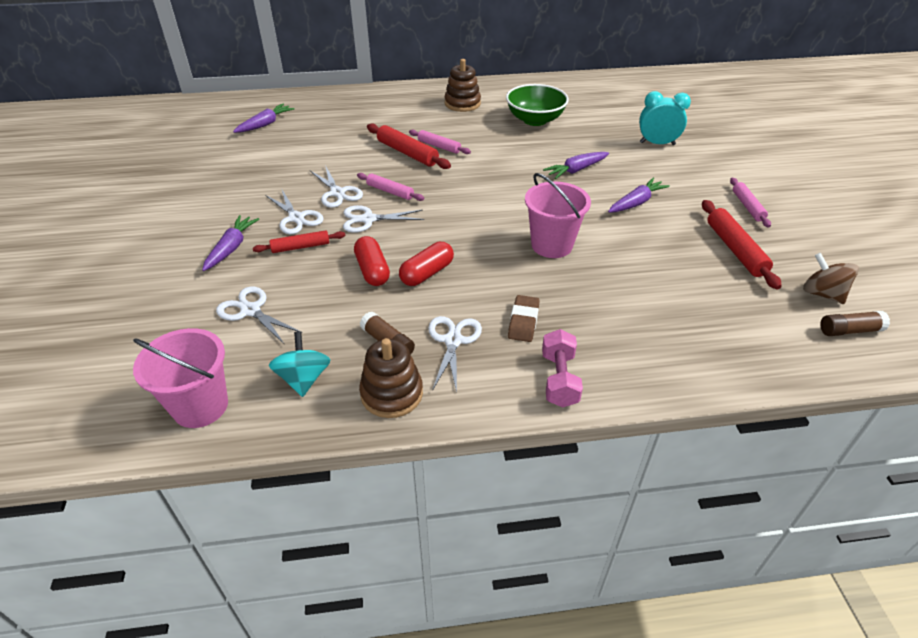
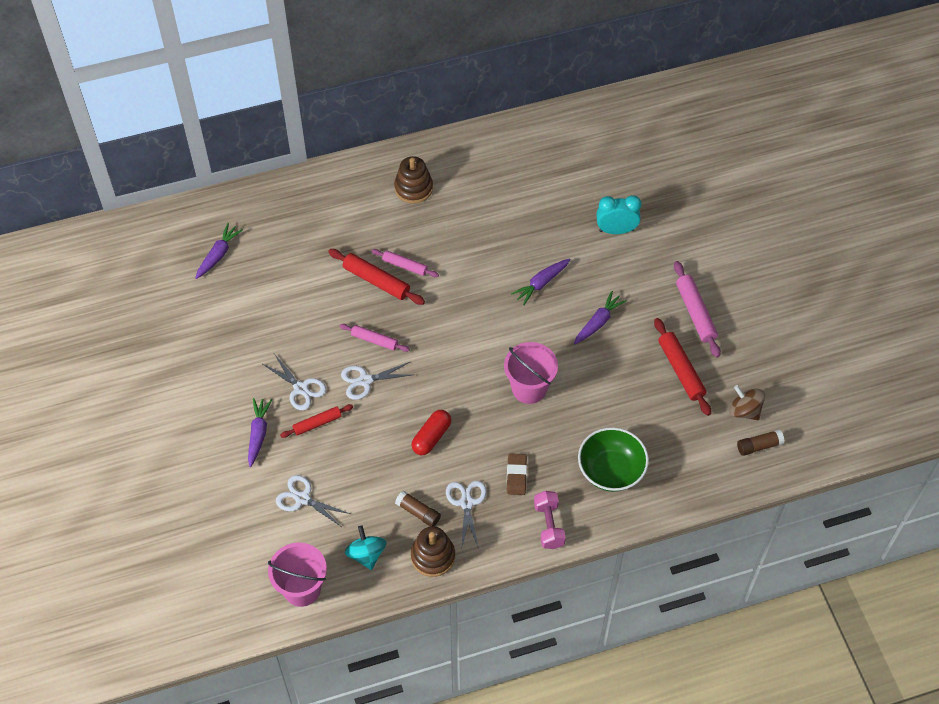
camera: 10 degrees left, 15 degrees up
(337, 193) = (326, 349): white scissors -> none
(372, 270) = (386, 441): red capsule -> none
(535, 120) = (493, 207): green bowl -> green bowl (611, 470)
(747, 206) = (695, 313): pink rolling pin -> pink rolling pin, size x1.55

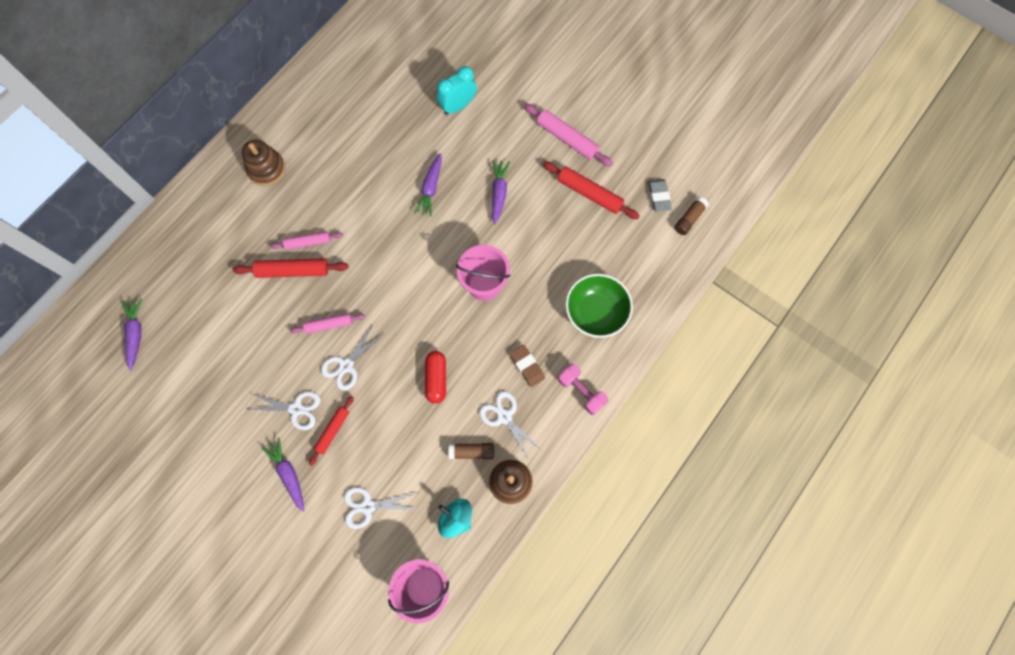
camera: 35 degrees left, 15 degrees up
(744, 410) = (659, 197): brown spinning top -> grey eraser

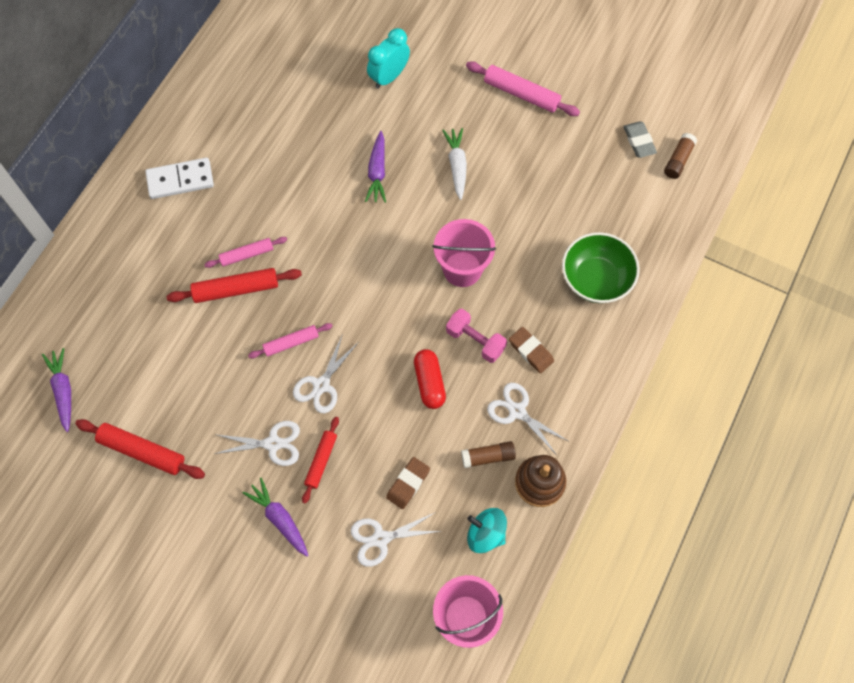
camera: 10 degrees left, 5 degrees down
(266, 169) = (180, 180): brown stacking toy -> white domino
(400, 463) = (408, 483): none -> brown eraser
(499, 193) = (457, 166): purple carrot -> white carrot
(581, 391) = (598, 368): pink dumbbell -> pink dumbbell (475, 340)
(589, 194) = (560, 150): red rolling pin -> red rolling pin (142, 451)

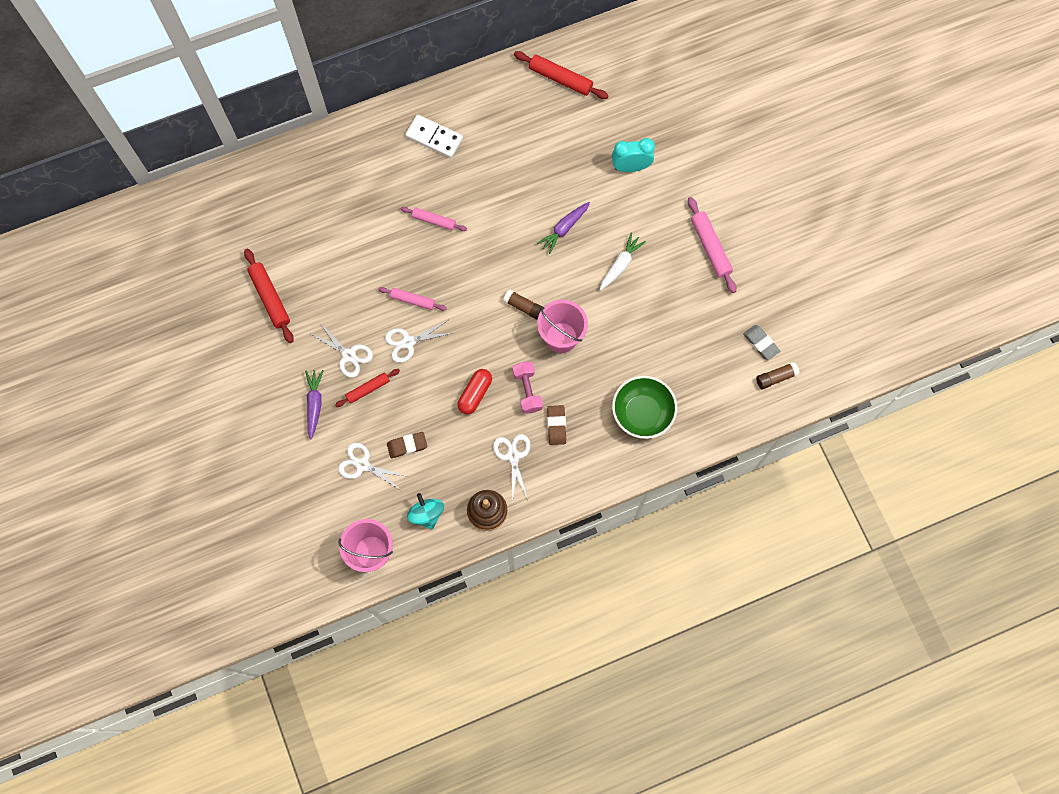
camera: 40 degrees right, 5 degrees up
(63, 391) = (255, 223): purple carrot -> none
(236, 289) = (408, 239): red rolling pin -> red rolling pin (560, 79)
(488, 457) = (470, 469): brown glue stick -> brown glue stick (524, 307)
(639, 141) = (761, 343): grey eraser -> grey eraser turned 60 degrees counterclockwise

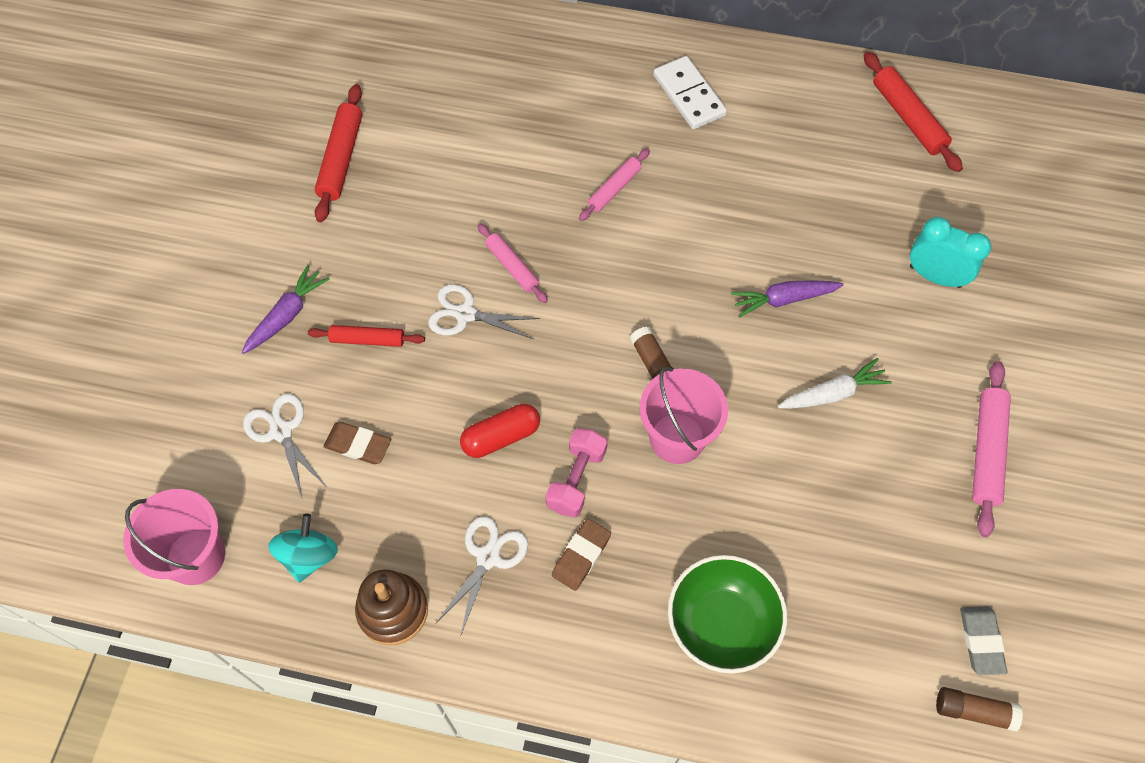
camera: 35 degrees right, 10 degrees down
(349, 355) = (378, 283): white scissors -> none
(434, 221) = (614, 189): pink rolling pin -> pink rolling pin turned 75 degrees clockwise

